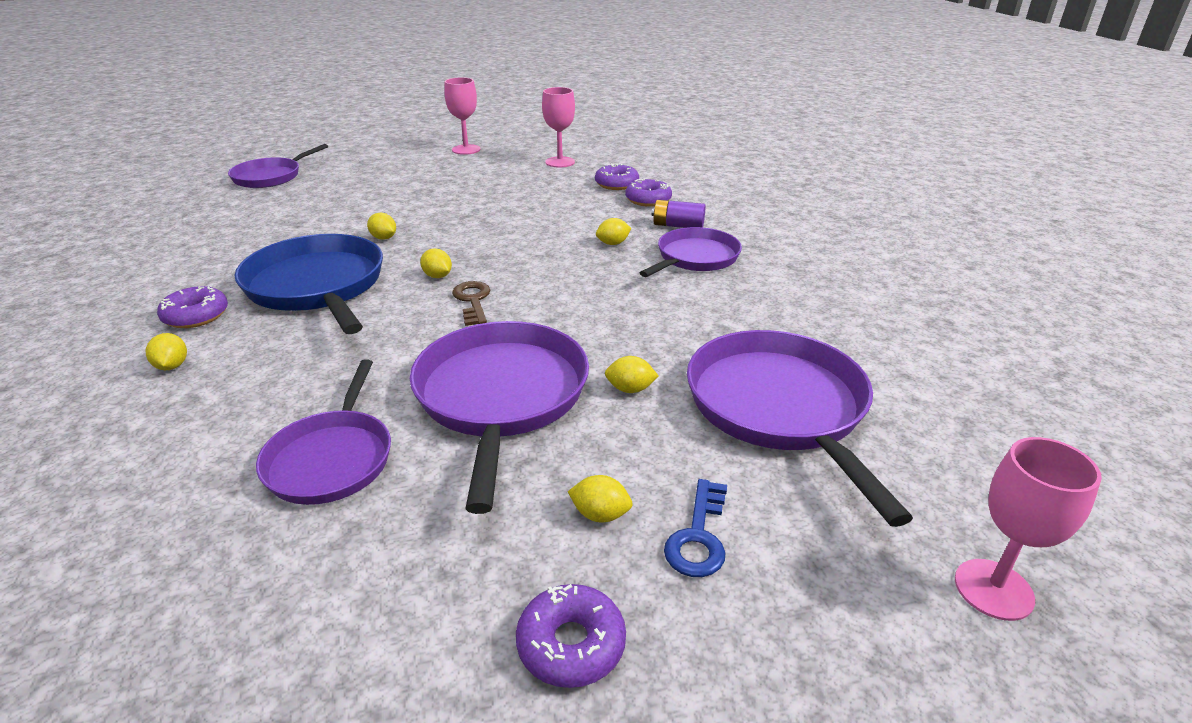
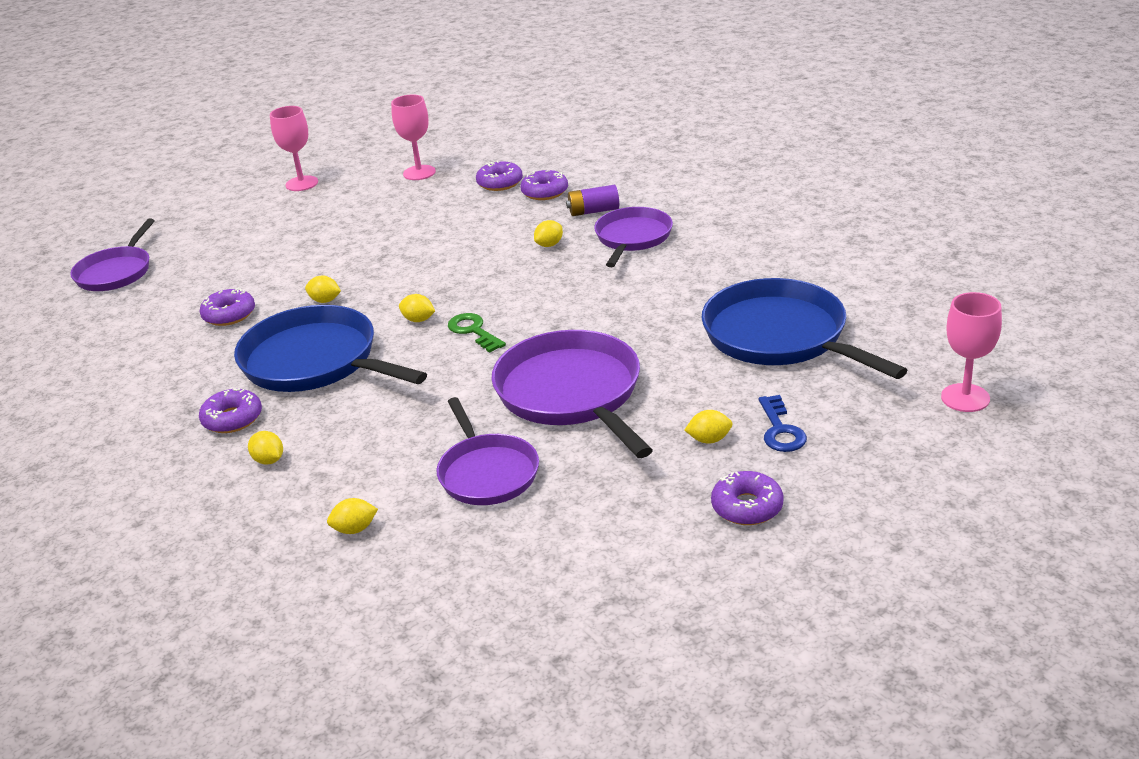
camera: 20 degrees left, 0 degrees up
(303, 228) = (229, 315): none -> purple donut
(472, 301) = (473, 331): brown key -> green key
(630, 389) = (664, 358): yellow lemon -> yellow lemon (355, 529)
(779, 407) = (780, 336): purple pan -> blue pan

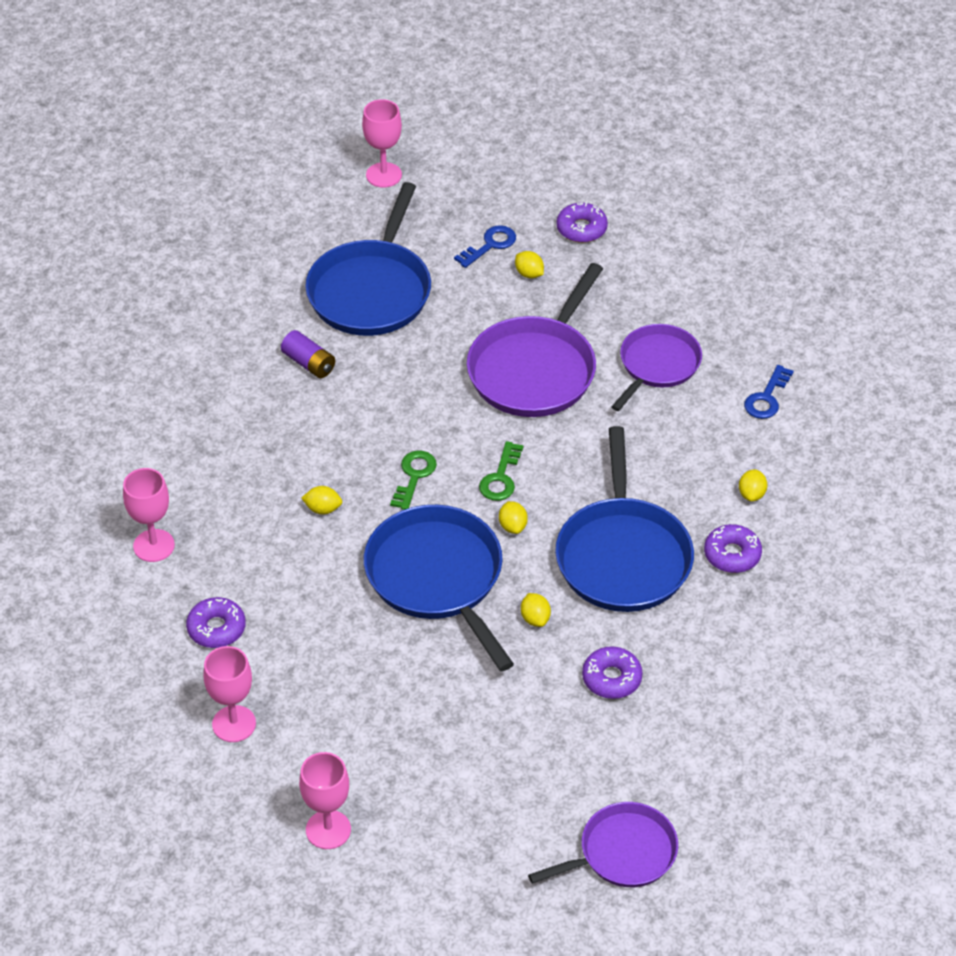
camera: 130 degrees left, 15 degrees up
(355, 529) = (767, 398): yellow lemon -> blue key
(420, 272) = (437, 577): none -> blue pan
(529, 291) = (414, 476): none -> green key
(545, 192) = (215, 575): purple donut -> none
(593, 211) = (234, 512): purple battery -> purple battery (309, 363)
(601, 177) = (154, 545): none -> pink goblet
(632, 238) = (270, 454): purple pan -> none

